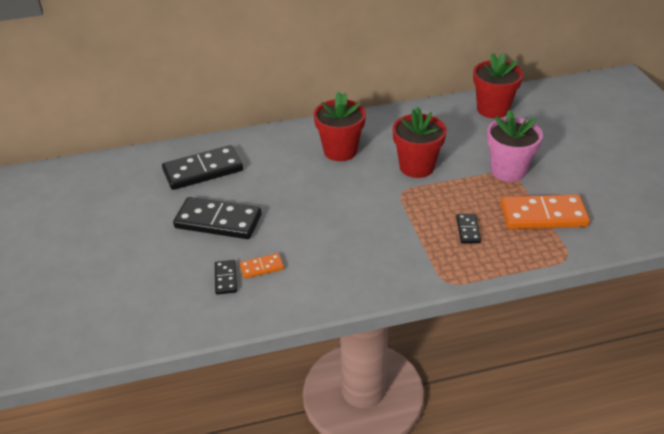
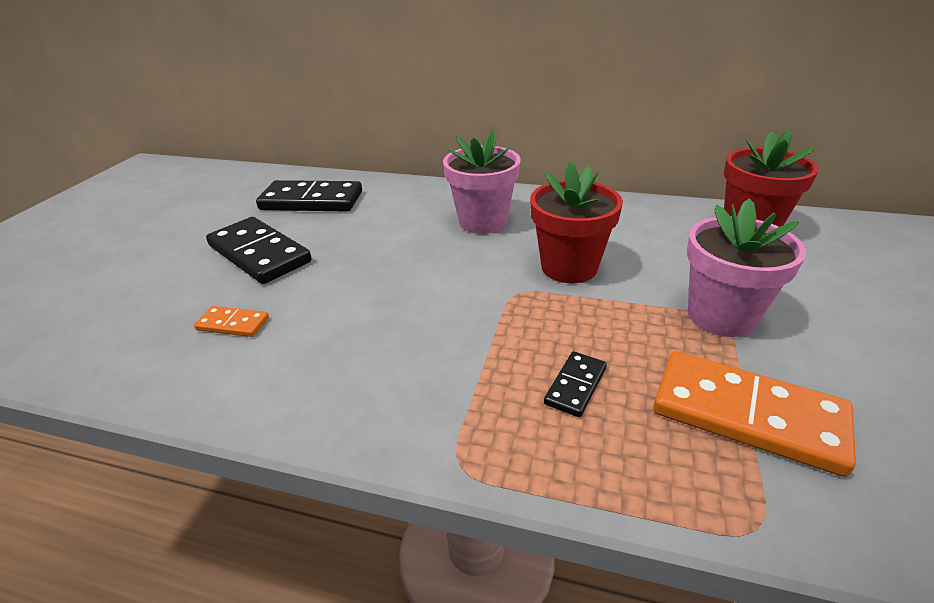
camera: 30 degrees right, 5 degrees down
(226, 278) = (179, 321): black domino -> none
(340, 151) = (482, 221): red flower pot -> pink flower pot

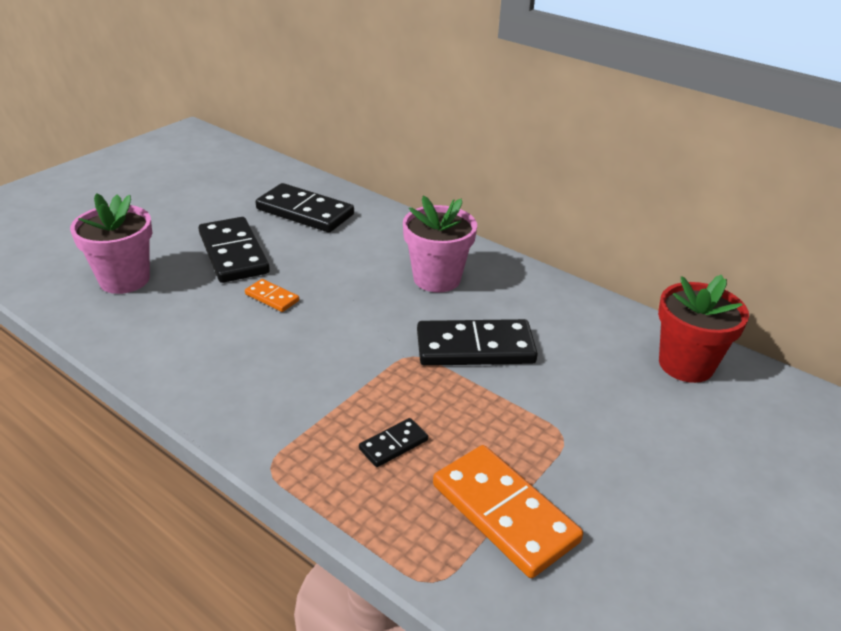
camera: 20 degrees right, 0 degrees up
(233, 324) = (182, 310): orange domino -> orange domino (272, 297)
(569, 267) = (475, 347): red flower pot -> black domino
(721, 316) = (566, 434): pink flower pot -> pink flower pot (124, 279)

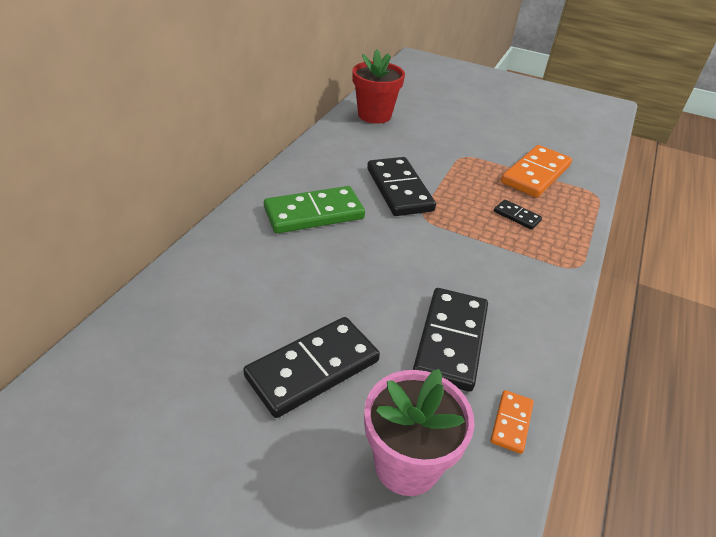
camera: 105 degrees left, 5 degrees up
(272, 297) = (385, 313): orange domino -> orange domino (511, 423)
(305, 212) = (198, 325): black domino -> black domino (450, 340)
(437, 278) = (314, 213): pink flower pot -> green domino

